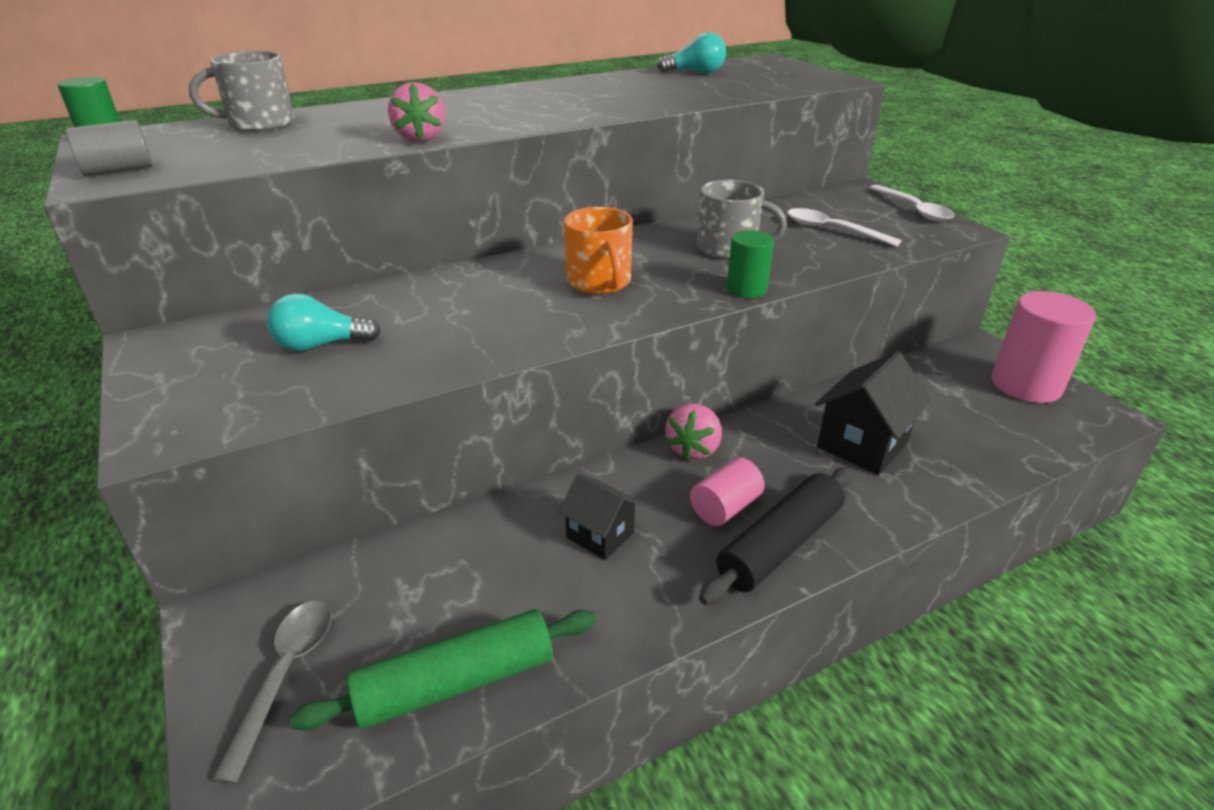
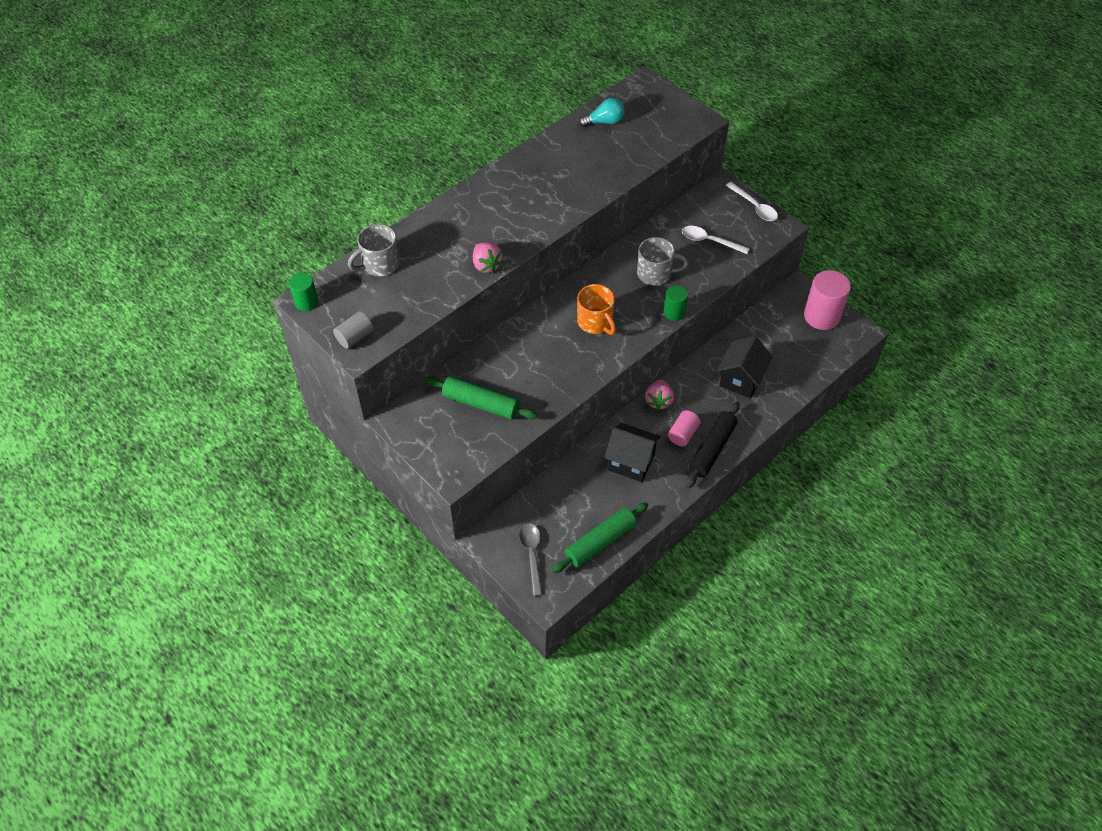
camera: 15 degrees left, 20 degrees up
(320, 345) = (481, 403): turquoise light bulb -> green rolling pin
(600, 535) = (631, 462): black house -> black house, size x1.60

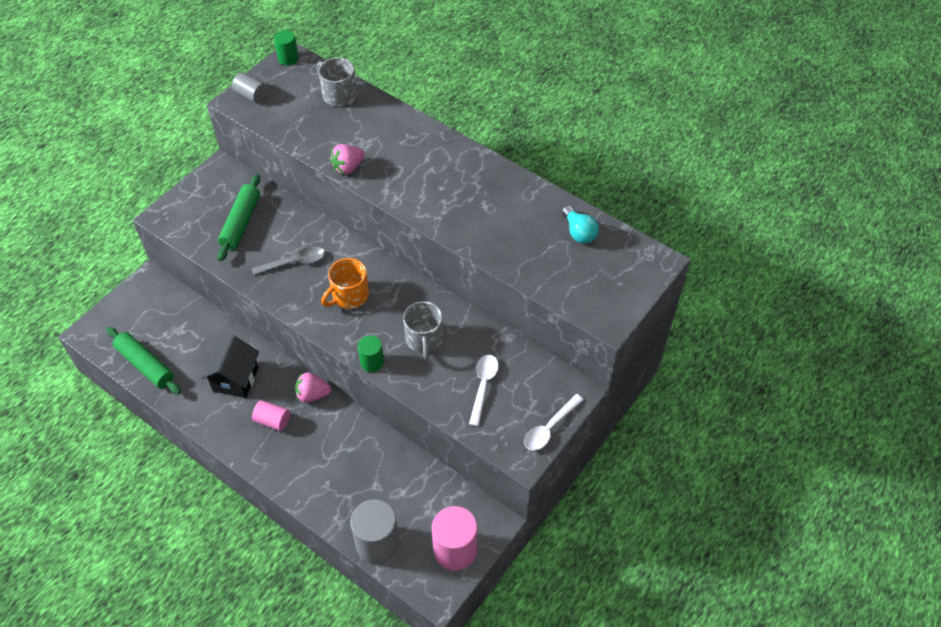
camera: 80 degrees right, 0 degrees up
(532, 555) = (132, 315): grey spoon -> grey spoon (295, 262)
(712, 449) = (255, 449): black rolling pin -> none
(741, 379) = (349, 469): black house -> none
(813, 366) = (377, 543): none -> grey cylinder

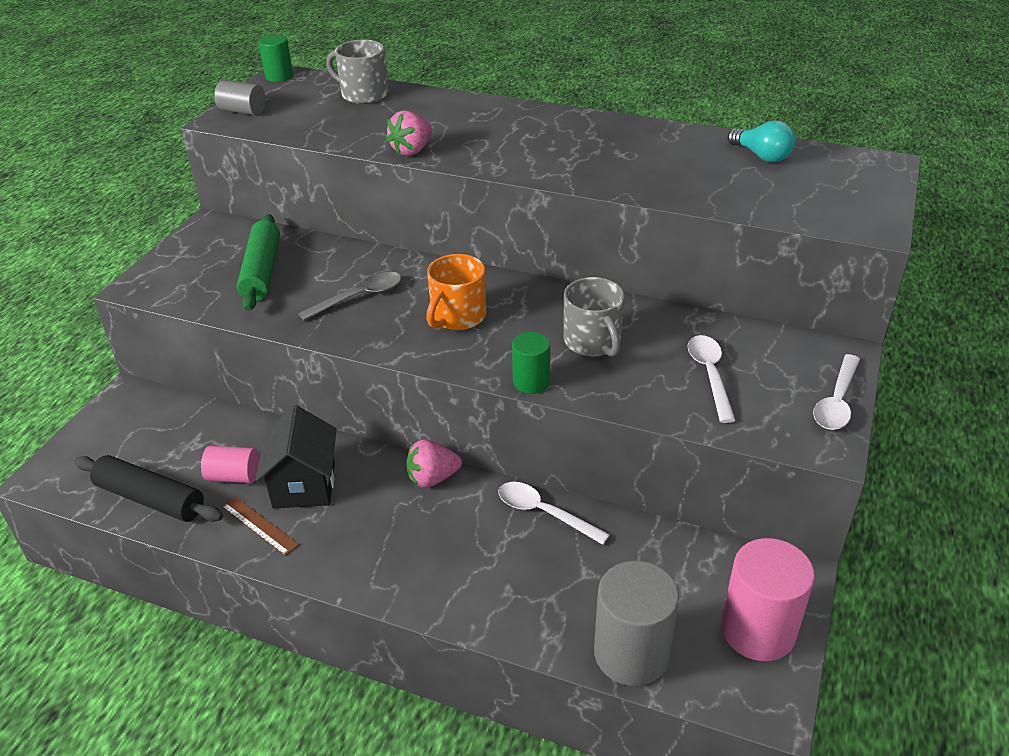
camera: 15 degrees left, 15 degrees down
(145, 365) = (150, 499): green rolling pin -> black rolling pin
(202, 401) = (259, 525): none -> brown ruler
(272, 421) = (384, 525): pink cylinder -> pink cylinder (234, 476)
(368, 438) = (543, 512): none -> white spoon

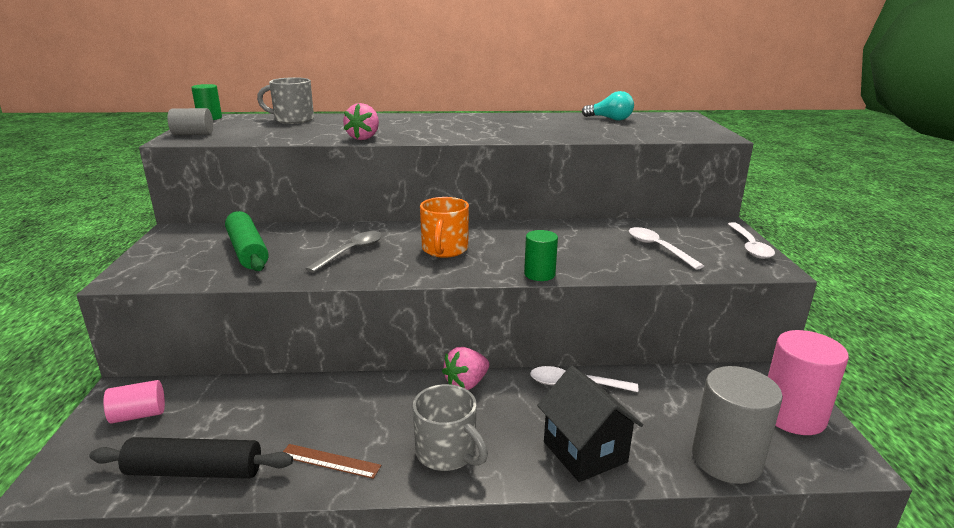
camera: 25 degrees left, 15 degrees down
(234, 476) = (277, 429): pink cylinder -> pink cylinder (139, 415)
(304, 485) = (353, 417): black house -> black house (585, 452)
(593, 342) = (560, 246): grey mug -> grey mug (447, 453)

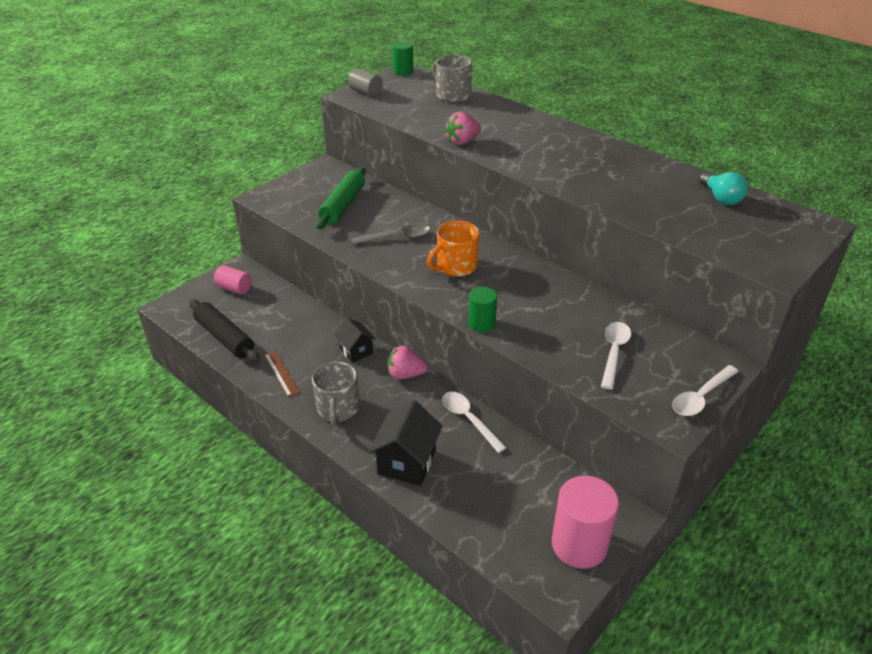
camera: 45 degrees right, 15 degrees up
(386, 392) = (356, 351): none -> black house
(726, 459) = (480, 530): grey cylinder -> none

